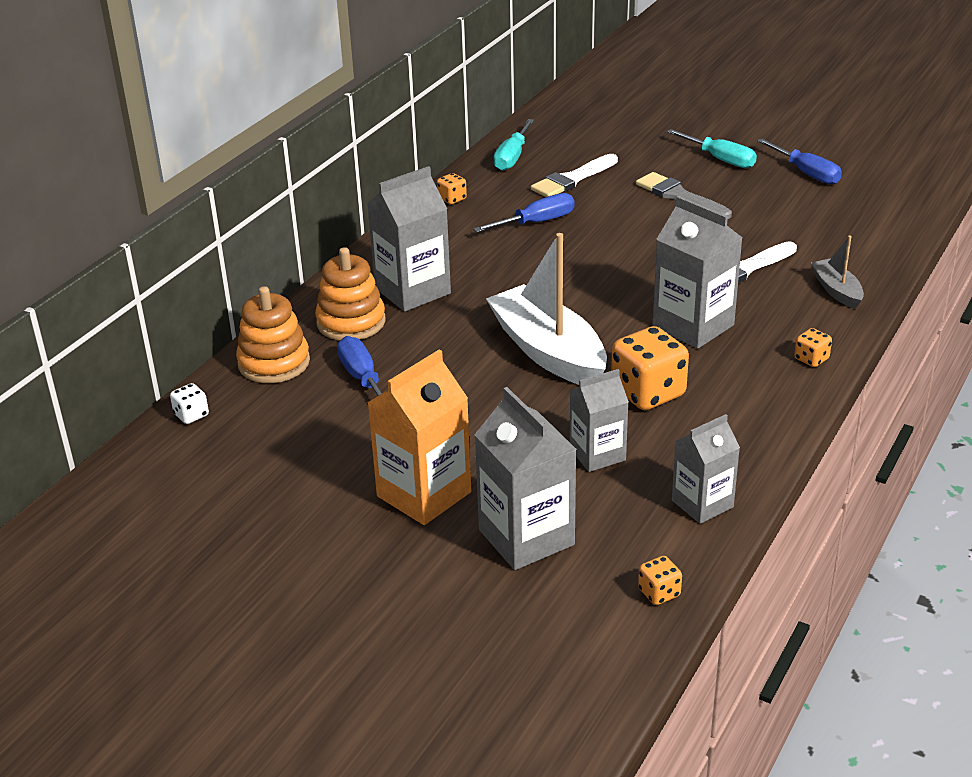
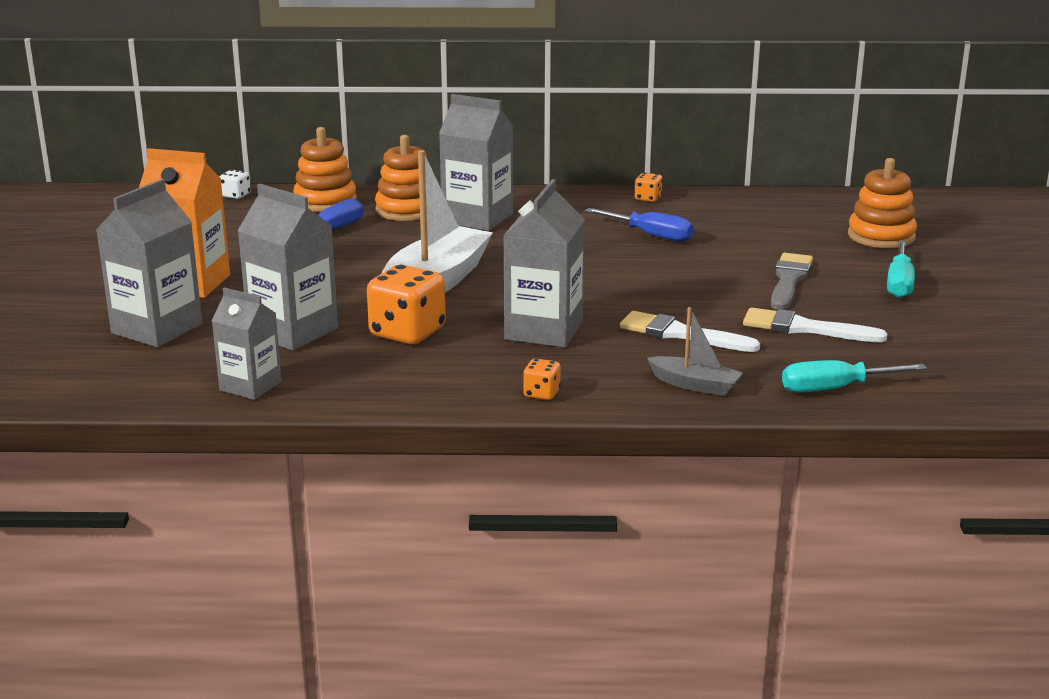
camera: 60 degrees right, 10 degrees down
(512, 157) = (759, 203): turquoise screwdriver -> turquoise screwdriver (835, 389)
(572, 179) = (753, 232): white brush -> white brush (804, 328)
(597, 454) = (293, 331): grey carton -> grey carton, size x1.56
(628, 136) = (881, 236): none -> orange stacking toy
(659, 593) = (111, 391): orange dice -> none
(806, 173) = (938, 329): blue screwdriver -> none
(836, 291) = (695, 385): grey boat -> grey boat turned 75 degrees clockwise

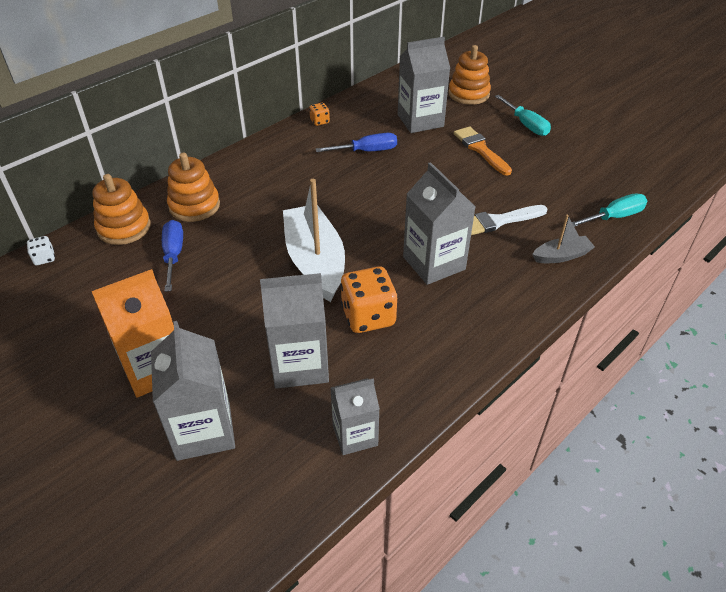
camera: 45 degrees left, 20 degrees up
(477, 218) = (250, 189): grey carton -> grey carton (420, 121)
(541, 394) = (511, 315): orange dice -> none
(789, 280) = (480, 149): grey brush -> orange brush
(804, 328) = (539, 181): white brush -> none
(835, 389) = (614, 217): turquoise screwdriver -> turquoise screwdriver turned 150 degrees counterclockwise

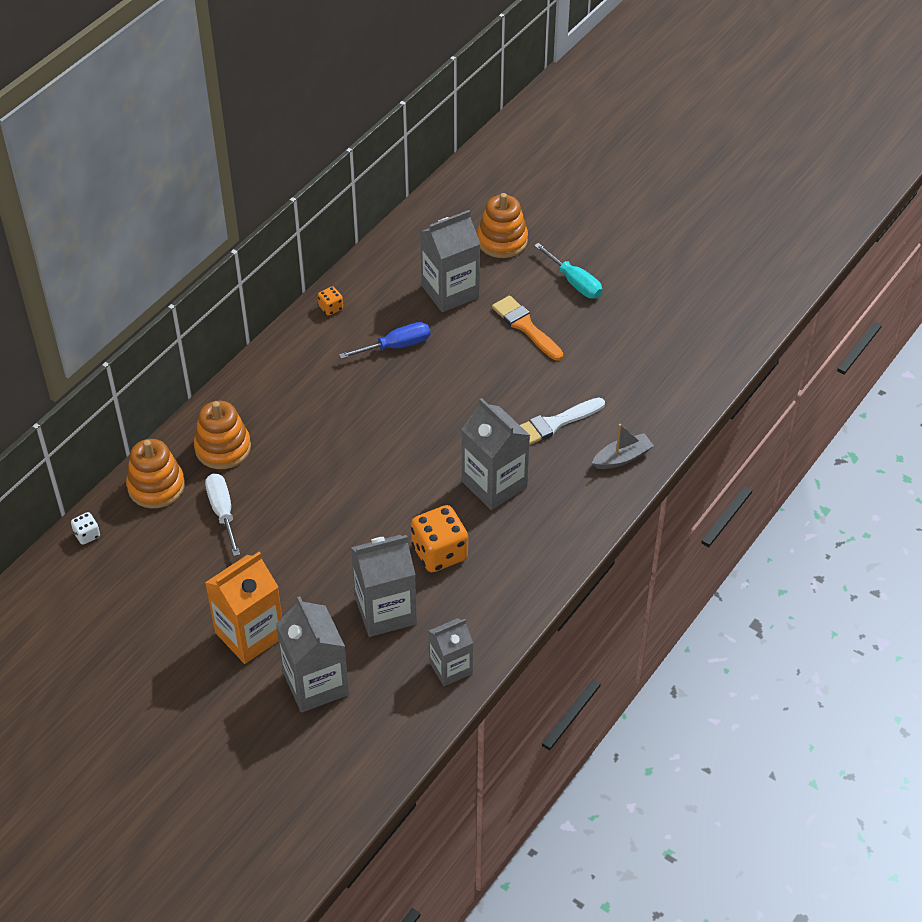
camera: 10 degrees left, 5 degrees up
(173, 255) = (223, 512): blue screwdriver -> white screwdriver
(315, 262) = (372, 499): white boat -> none
(614, 217) = (675, 402): turquoise screwdriver -> none

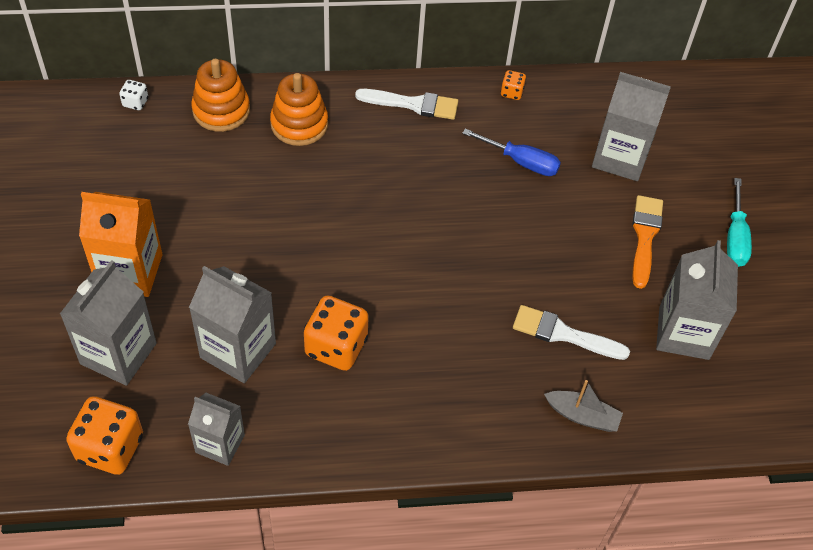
camera: 45 degrees right, 5 degrees up
(223, 512) = (236, 168): white screwdriver -> none
(279, 370) = (413, 104): none -> white brush
(391, 734) = (110, 448): none -> orange dice
(494, 484) = (450, 335): grey carton -> grey carton (684, 333)
(502, 240) = (716, 154): orange stacking toy -> none

